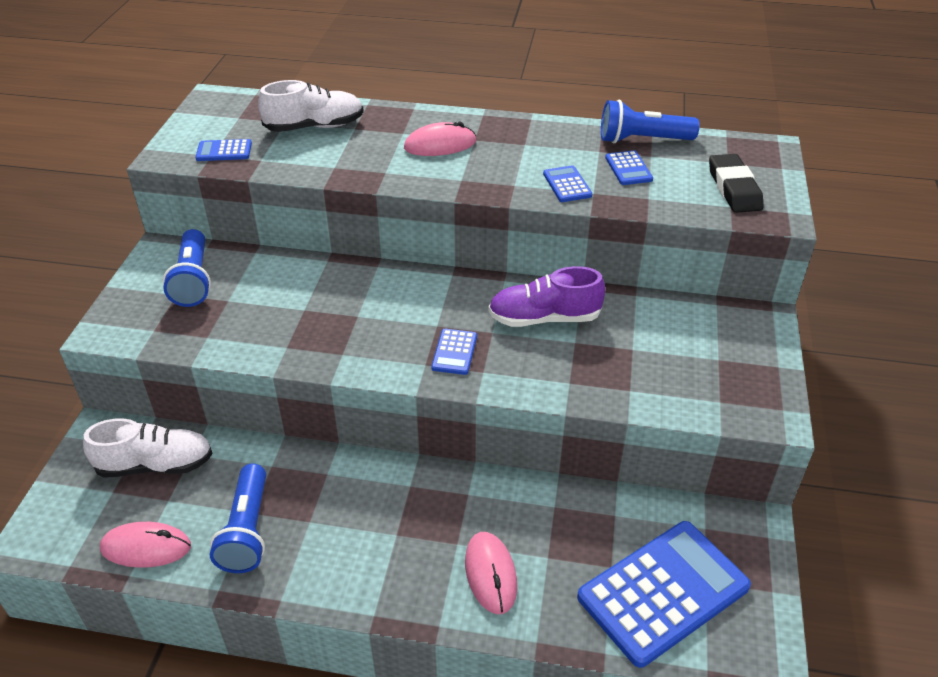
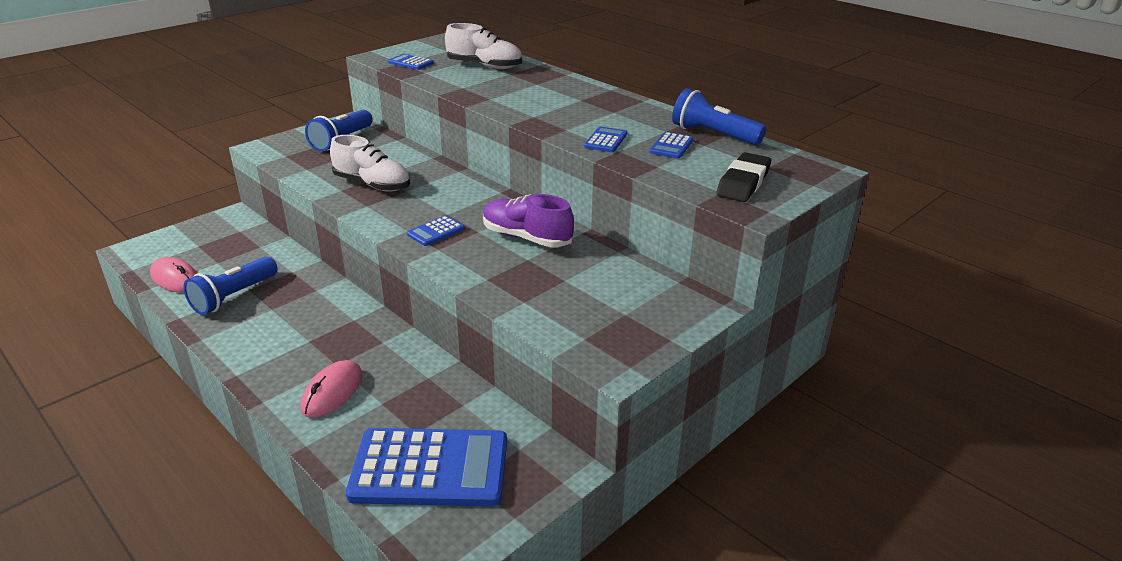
camera: 35 degrees right, 10 degrees down
(155, 465) = (235, 243): white shoe -> white shoe (372, 184)
(440, 145) = (551, 96): pink mouse -> none

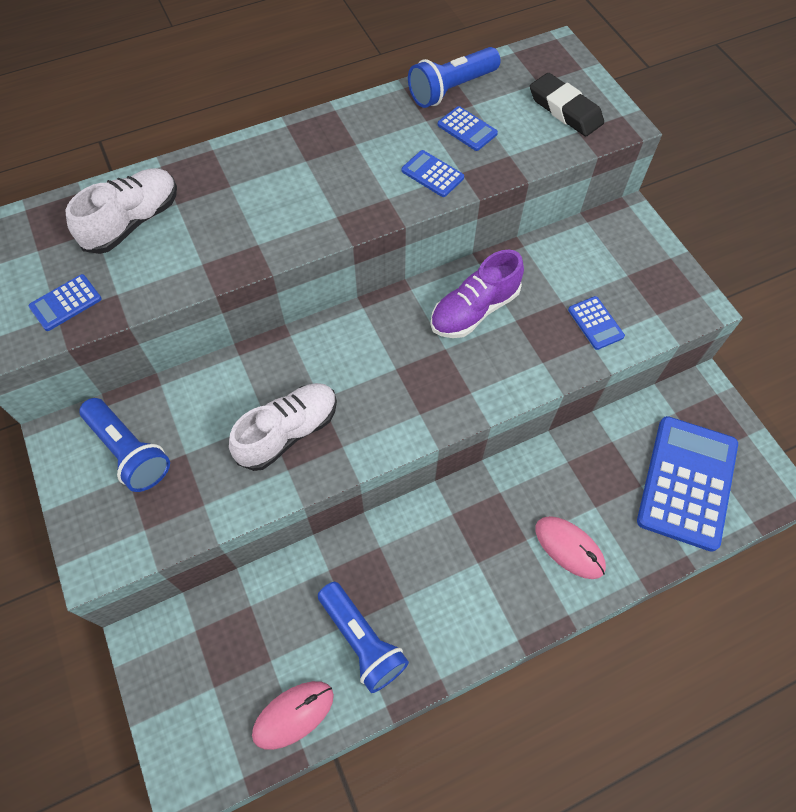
camera: 70 degrees left, 30 degrees up
(436, 231) = (433, 387): blue calculator -> blue calculator (595, 323)

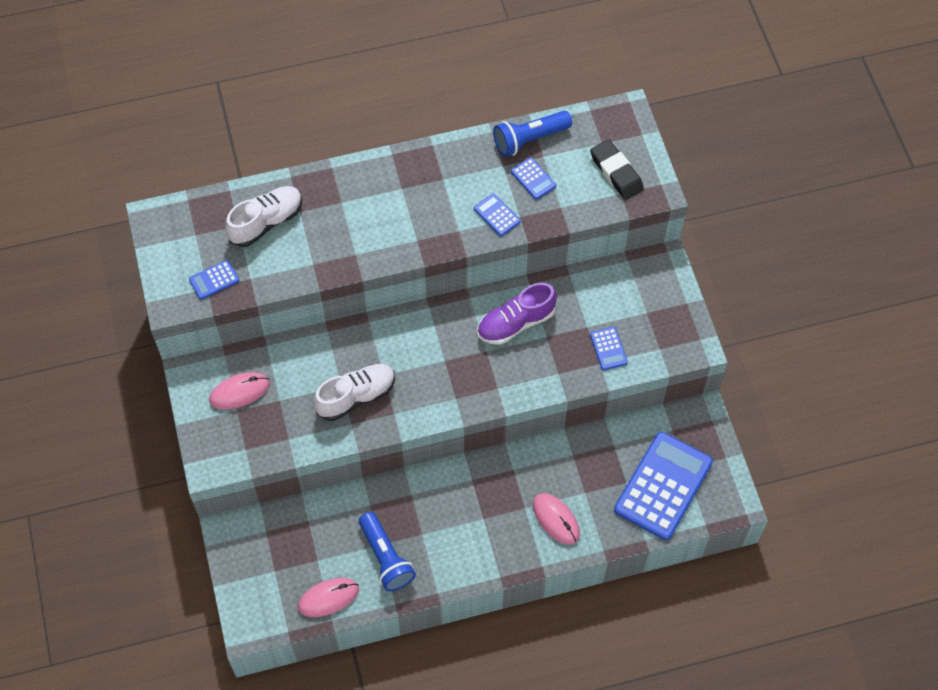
camera: 10 degrees right, 0 degrees up
(129, 451) = (239, 392): blue flashlight -> pink mouse

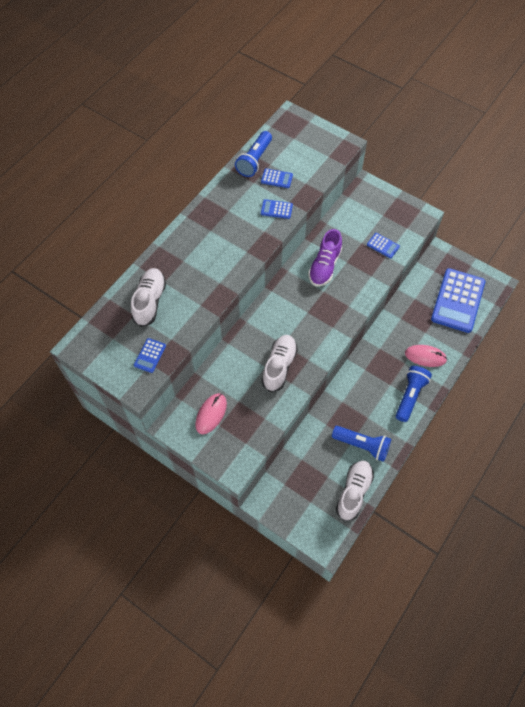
camera: 40 degrees left, 0 degrees up
(328, 598) = (354, 492): pink mouse -> white shoe
(492, 548) = (410, 396): none -> blue flashlight
(616, 172) = (315, 147): black eraser -> none
(663, 486) = (457, 300): blue calculator -> blue calculator turned 150 degrees counterclockwise

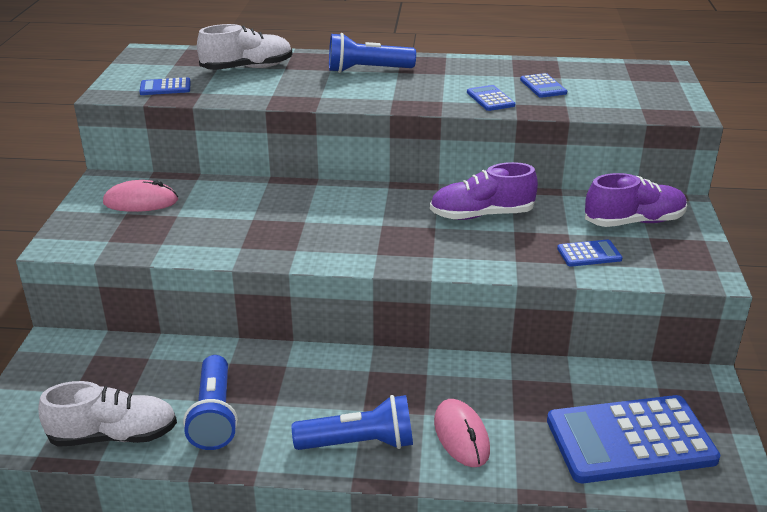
camera: 60 degrees right, 30 degrees down
(254, 160) = (550, 67): blue flashlight -> blue flashlight (367, 70)
(279, 366) = (262, 229): white shoe -> none
(367, 212) = (634, 222): none -> purple shoe
(383, 246) = (589, 254): blue calculator -> blue calculator turned 105 degrees counterclockwise

